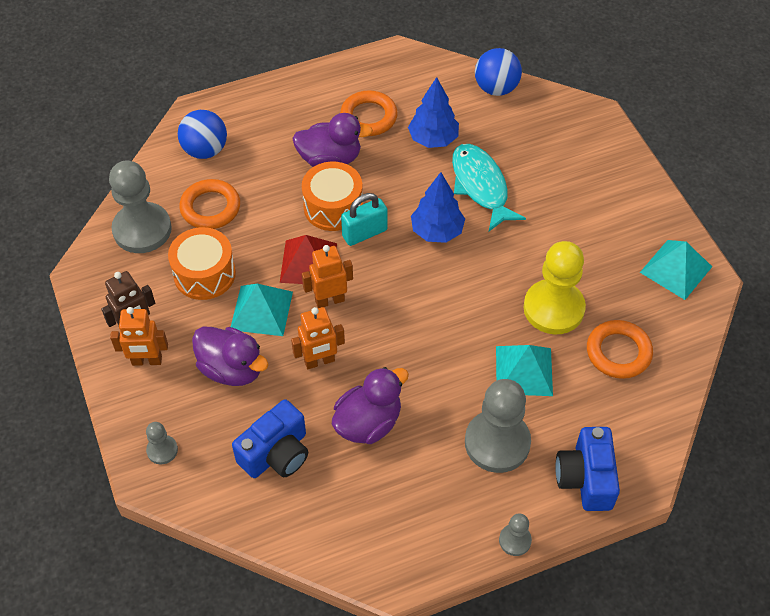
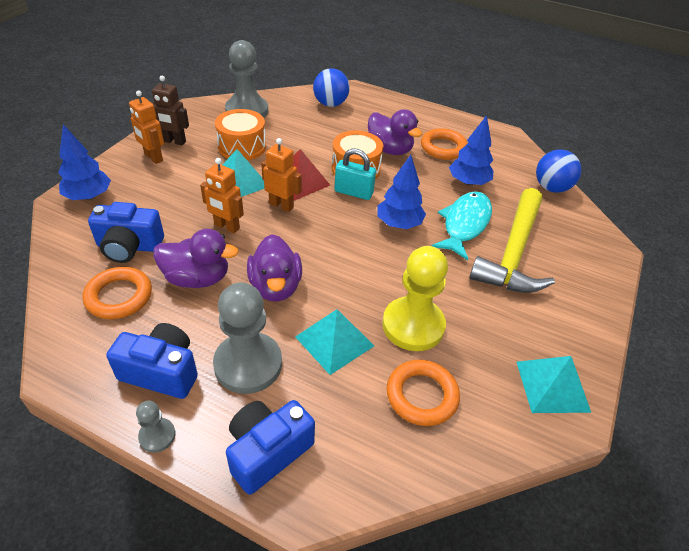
camera: 45 degrees right, 10 degrees down
(162, 450) = (89, 196): grey pawn -> blue tree
(210, 208) = (293, 125): orange ring -> orange ring (119, 296)
(232, 369) = (181, 192): purple duck -> purple duck (275, 286)
(454, 506) = (161, 372): none -> blue camera
(542, 182) = (513, 253): none -> yellow hammer

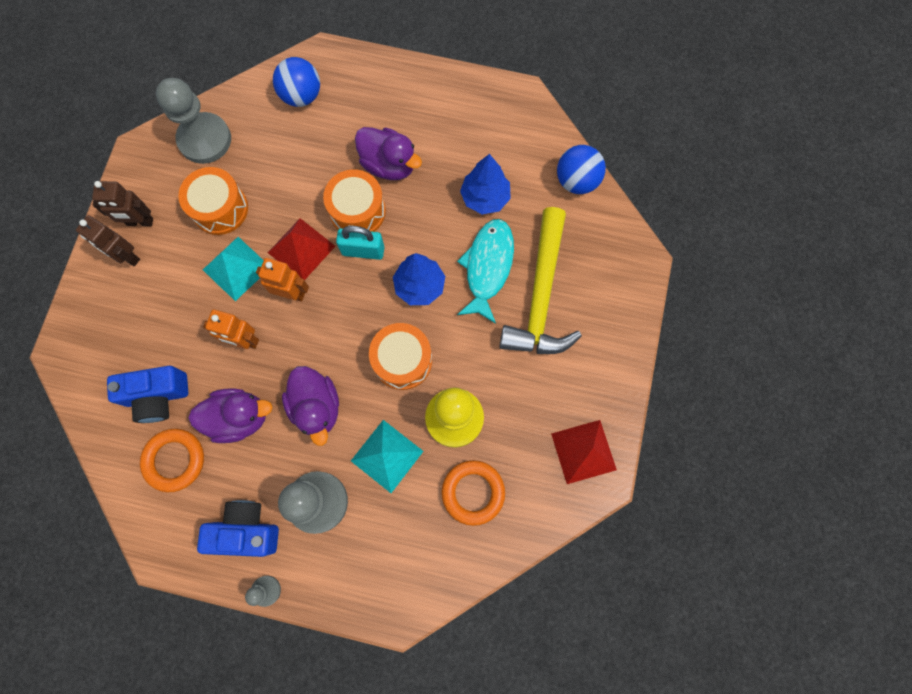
camera: 10 degrees left, 30 degrees up
(89, 196) = (85, 338): blue tree -> none
(153, 157) = (127, 256): orange robot -> brown robot
(267, 451) = (358, 580): blue camera -> none
(370, 270) = (402, 360): none -> orange drum
(443, 148) = (450, 144): orange ring -> none
(552, 386) = (583, 451): turquoise pyramid -> red pyramid

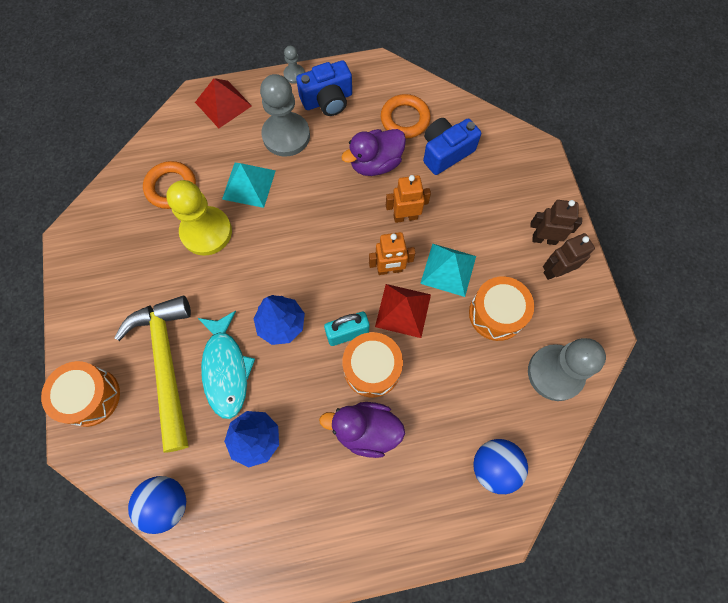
camera: 155 degrees right, 5 degrees down
(317, 407) = (320, 195): purple duck -> none
(402, 360) = (268, 257): orange drum -> orange drum (90, 397)
(583, 451) = (90, 251): red pyramid -> red pyramid (223, 104)

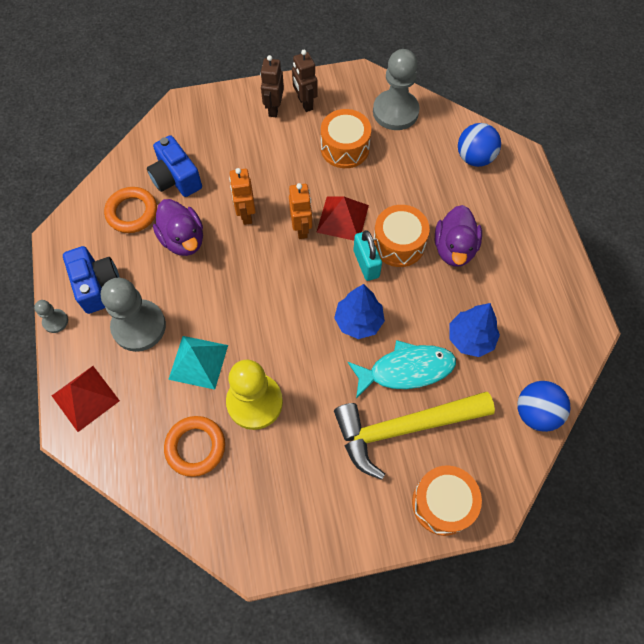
camera: 90 degrees left, 5 degrees down
(448, 269) = (302, 182): turquoise pyramid -> none

